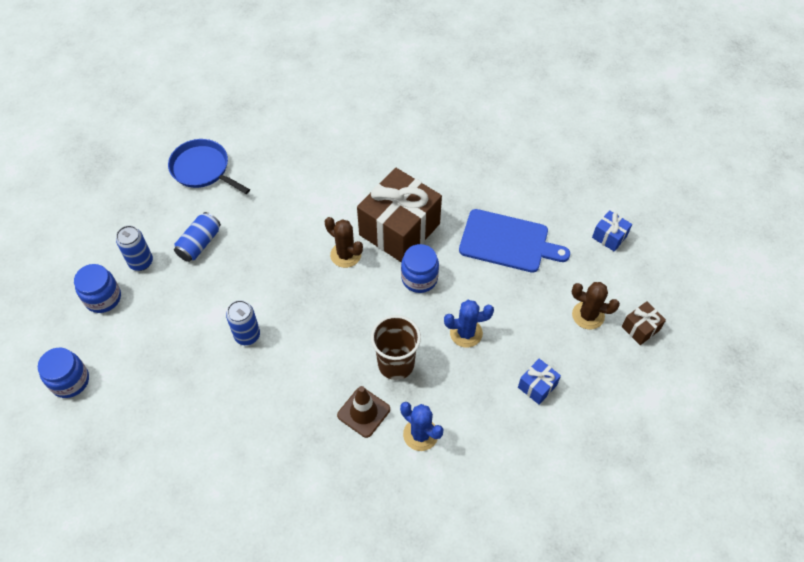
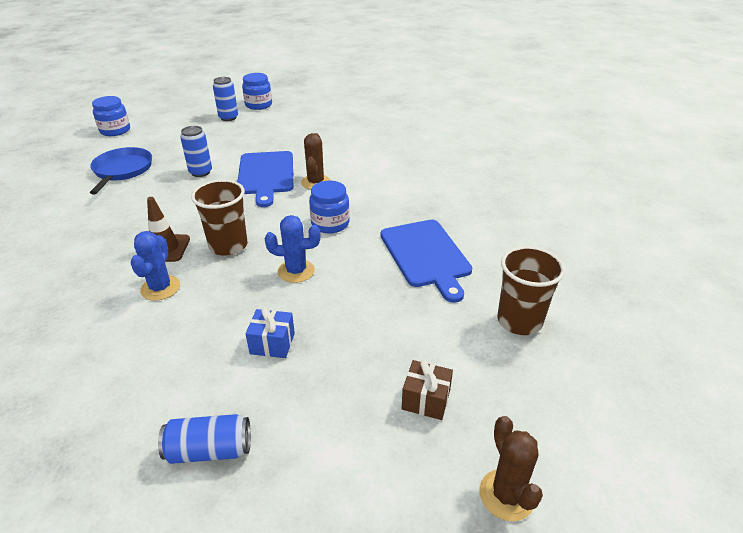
camera: 55 degrees right, 20 degrees down
(103, 298) = (188, 117): blue jar -> blue jar (258, 105)
(199, 243) = (264, 129): blue can -> blue can (209, 450)
(202, 169) = (326, 108): blue pan -> blue pan (122, 170)
(299, 285) = (266, 175): none -> blue cutting board
(399, 229) = (369, 196): brown gift -> none
(466, 333) = (296, 271): blue cactus -> blue cactus turned 45 degrees counterclockwise
(588, 315) = (398, 346): brown cactus -> brown cactus (506, 495)
(609, 237) = (519, 321): blue gift -> brown cup

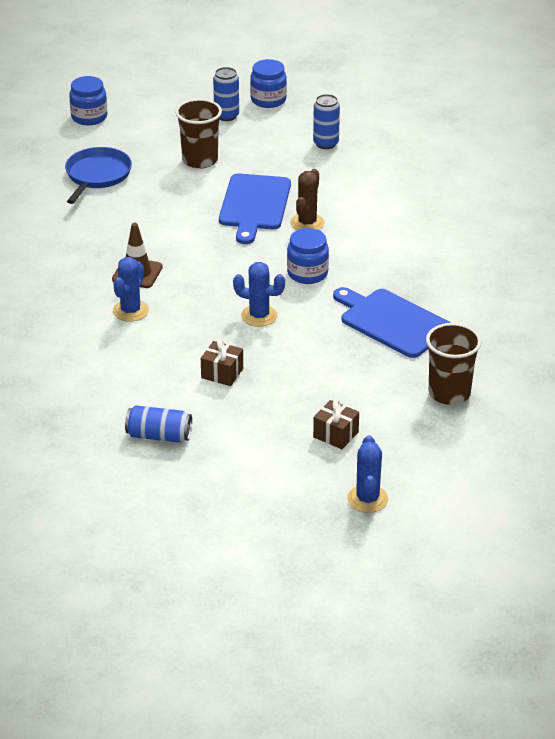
camera: 15 degrees right, 0 degrees up
(200, 172) = (182, 191): blue can -> blue can (326, 143)
(228, 246) = (199, 280): brown cup -> brown cup (200, 160)
(272, 343) = (222, 373): blue gift -> brown gift
(426, 255) = (392, 322): blue cutting board -> blue cutting board turned 135 degrees clockwise
(506, 495) = (367, 499): brown cactus -> blue cactus

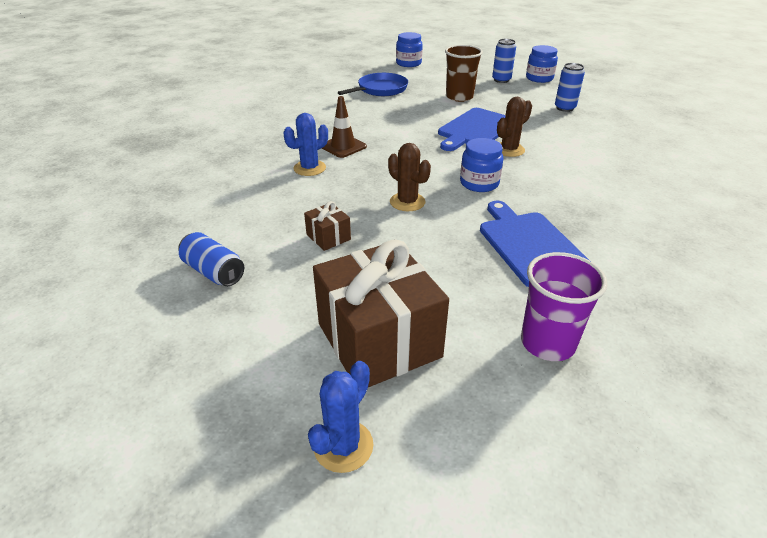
camera: 30 degrees right, 0 degrees up
(259, 316) = (407, 202): blue cactus -> brown cactus
(335, 434) = (378, 340): brown gift -> brown gift, size x2.30
(449, 393) = (547, 343): brown cup -> purple cup

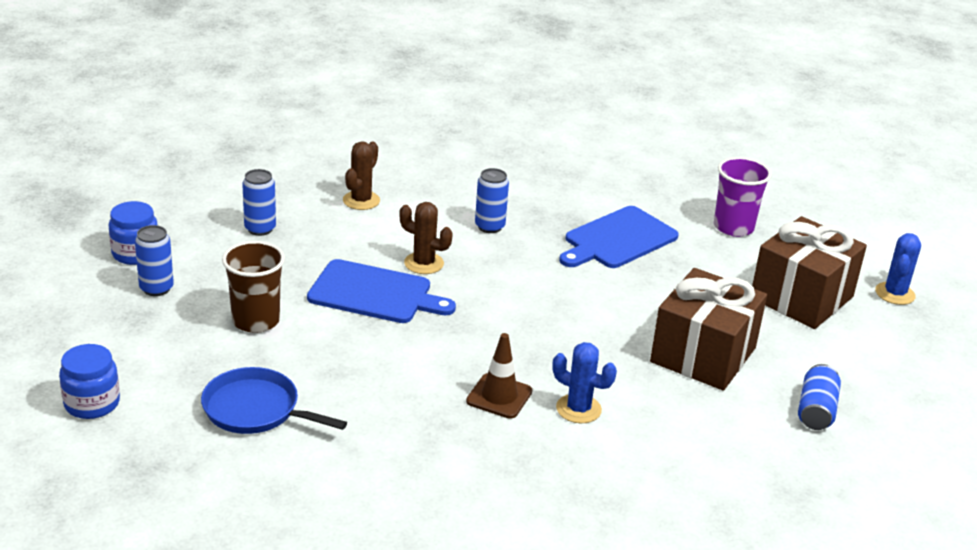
camera: 115 degrees left, 5 degrees down
(328, 237) = (703, 355): brown gift -> brown gift, size x2.30
(343, 446) = (895, 294): blue cactus -> blue cactus turned 75 degrees counterclockwise
(407, 202) = (599, 318): brown cactus -> brown cactus (361, 200)
(479, 183) = (523, 276): blue jar -> none
(561, 185) = (489, 226): none -> blue can

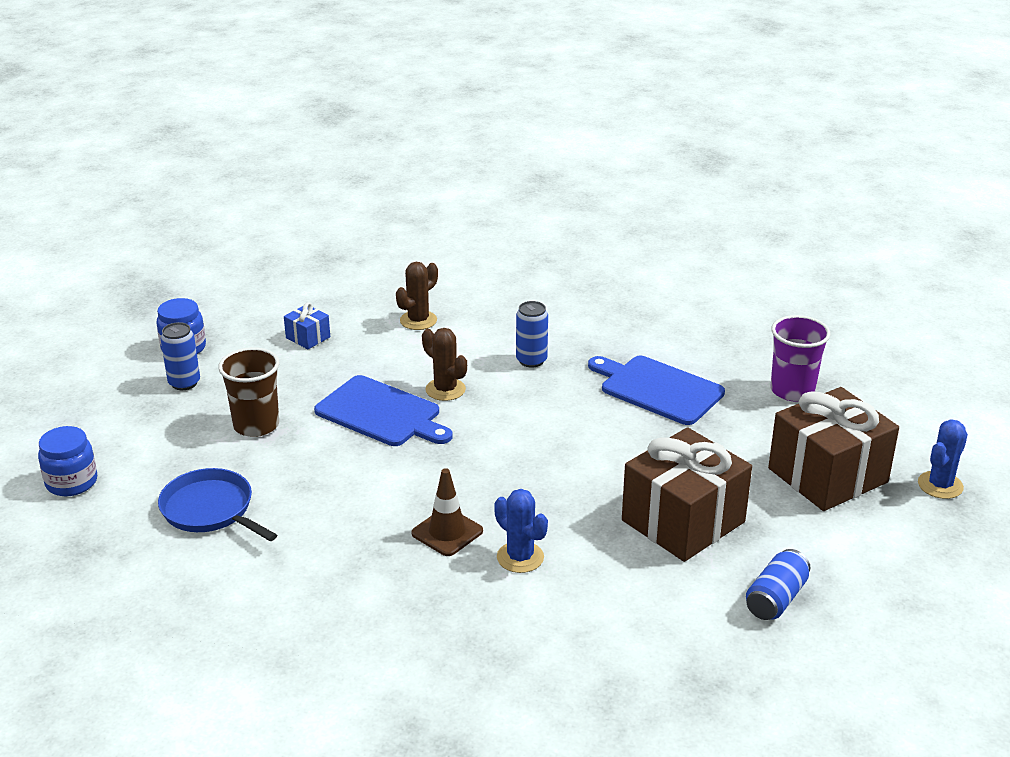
camera: 20 degrees right, 0 degrees up
(260, 229) = (308, 337): blue can -> blue gift
(617, 239) = (657, 389): blue cutting board -> blue cutting board turned 60 degrees clockwise

